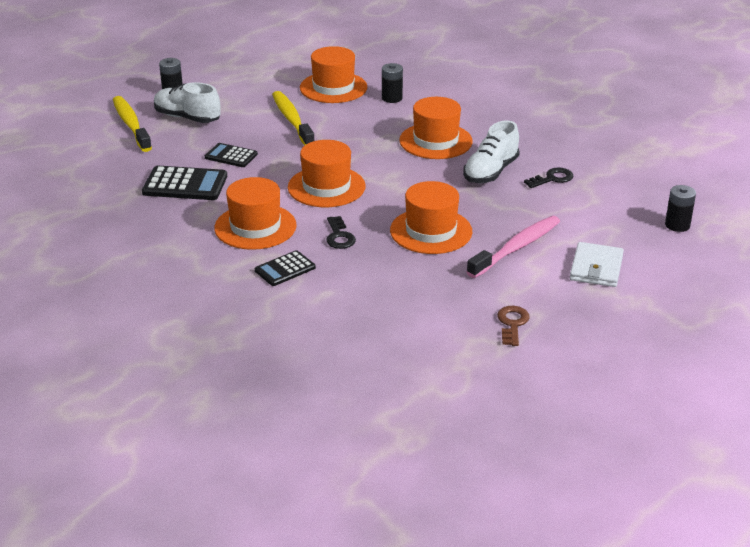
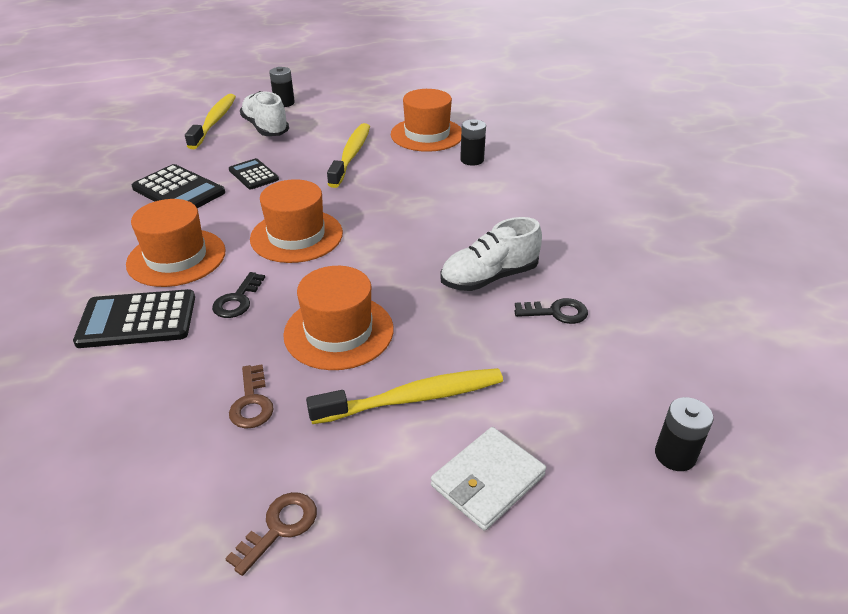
camera: 30 degrees right, 5 degrees up
(285, 269) = (137, 320): black calculator -> black calculator, size x1.61
(424, 282) = (252, 402): none -> brown key
(436, 141) = (466, 220): orange hat -> none
(517, 248) = (413, 398): pink toothbrush -> yellow toothbrush

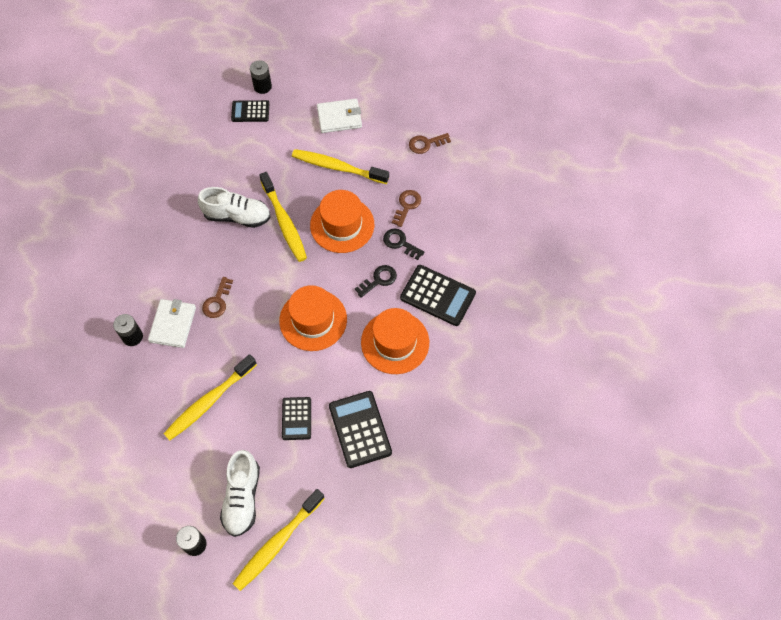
camera: 145 degrees left, 25 degrees up
(421, 208) = (217, 301): none -> brown key
(422, 298) = (284, 222): none -> yellow toothbrush
(427, 134) = (128, 396): orange hat -> none
(445, 179) = (173, 324): none -> white wallet
(556, 312) = (229, 173): black key -> black key (400, 243)
(638, 403) = (250, 111): none -> black calculator

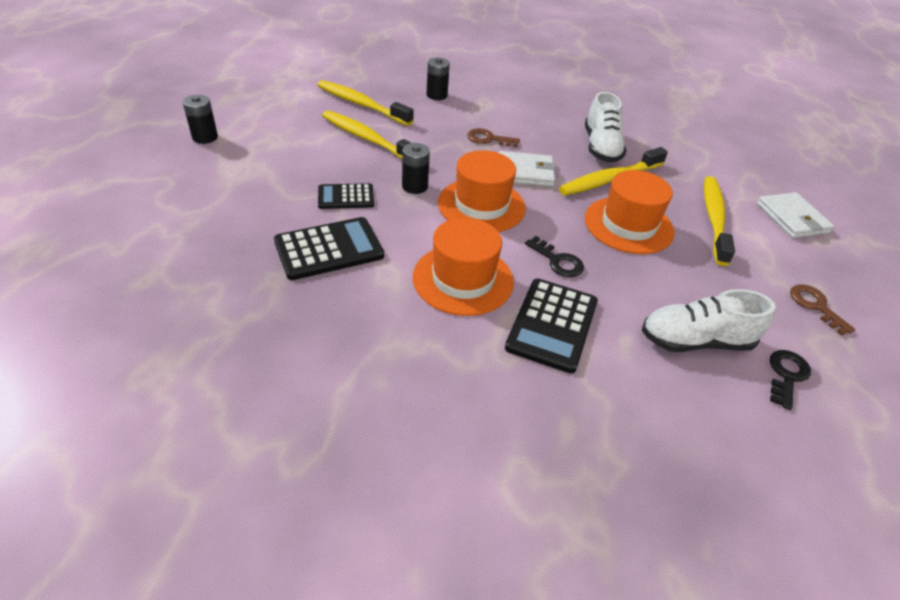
camera: 80 degrees right, 20 degrees down
(173, 324) = (455, 115): white wallet -> white wallet (525, 172)
(242, 498) = (251, 163): white shoe -> white shoe (695, 341)
(250, 111) = (745, 151): black calculator -> none
(262, 86) = (787, 158): black battery -> black battery (415, 186)
(277, 543) = (189, 188): yellow toothbrush -> yellow toothbrush (361, 104)
(400, 243) = (626, 281): black key -> black key (786, 375)
(407, 206) = (692, 287): brown key -> none

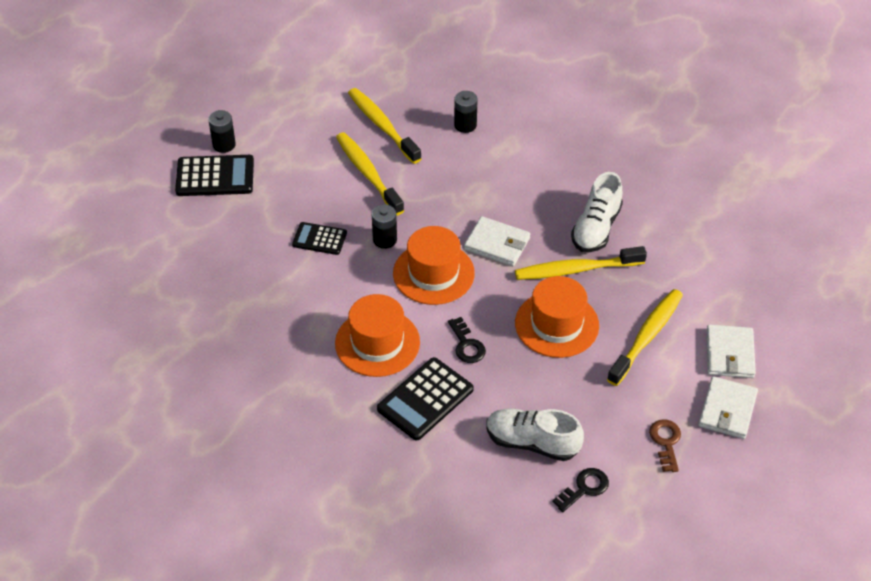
camera: 25 degrees right, 5 degrees up
(329, 249) = (284, 289): black calculator -> black calculator (215, 176)
(488, 139) = (485, 195): brown key -> none
(836, 264) = (727, 410): none -> white wallet

